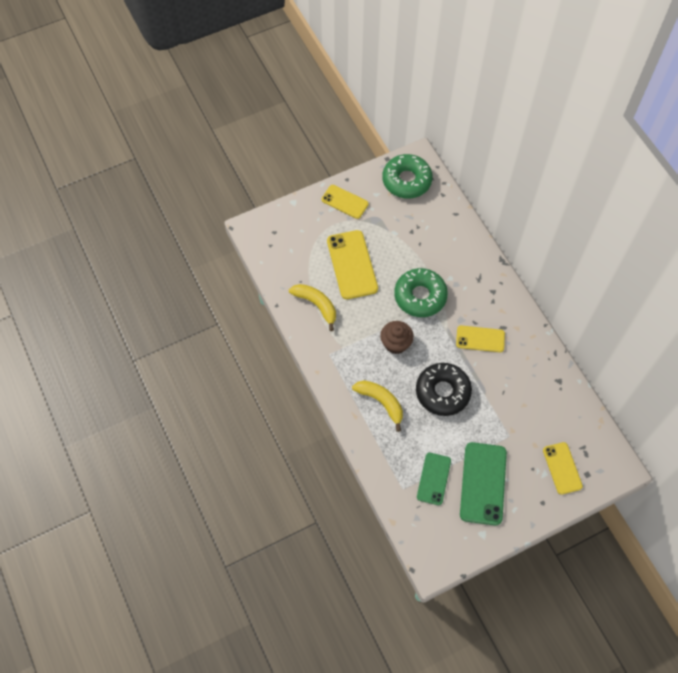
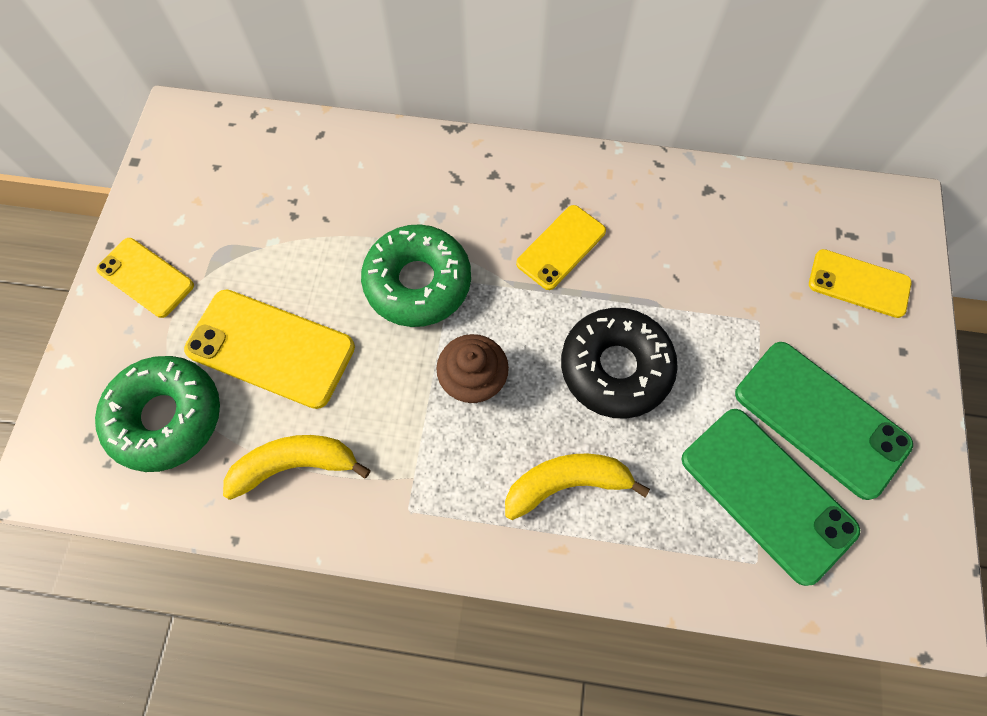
camera: 55 degrees left, 5 degrees up
(345, 202) = (146, 277): yellow phone -> yellow phone turned 60 degrees clockwise
(406, 181) = (199, 161): green donut -> green donut (167, 417)
(433, 478) = (767, 494): green phone -> green phone, size x1.60

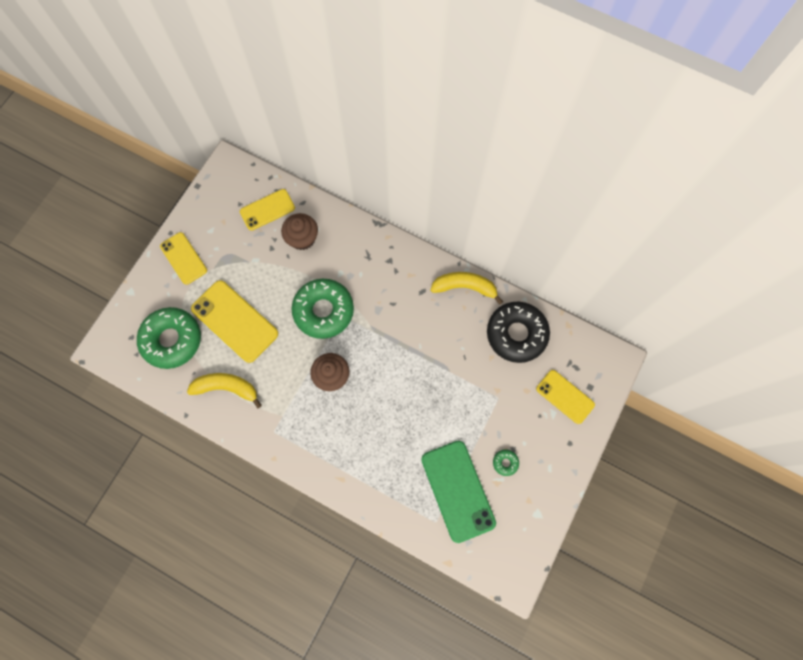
camera: 20 degrees right, 5 degrees up
(340, 185) = (302, 238): none -> brown cupcake
(561, 247) = (409, 317): yellow phone -> yellow phone (267, 210)
(566, 483) = (357, 447): yellow banana -> yellow banana (465, 287)
(615, 367) = (409, 396): black donut -> black donut (516, 334)
(820, 419) = (505, 462): green phone -> green donut

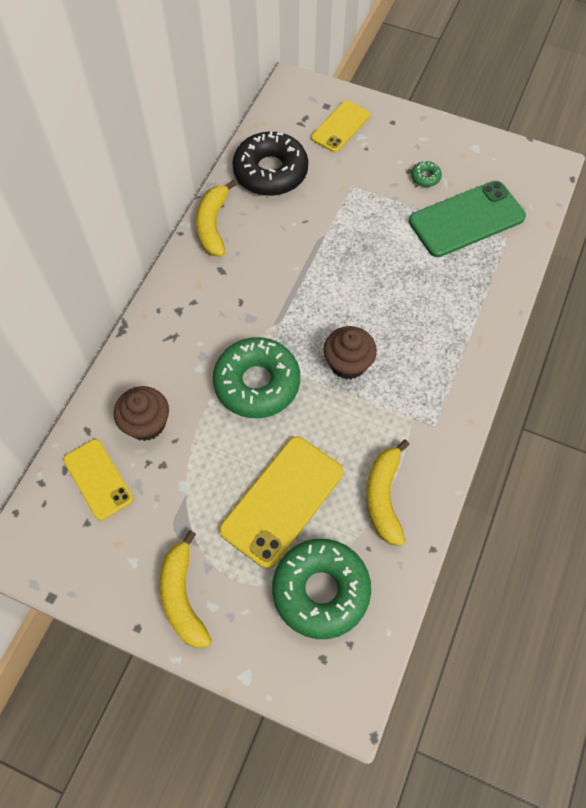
camera: 95 degrees left, 10 degrees down
(183, 258) = (182, 597): yellow phone -> yellow banana

